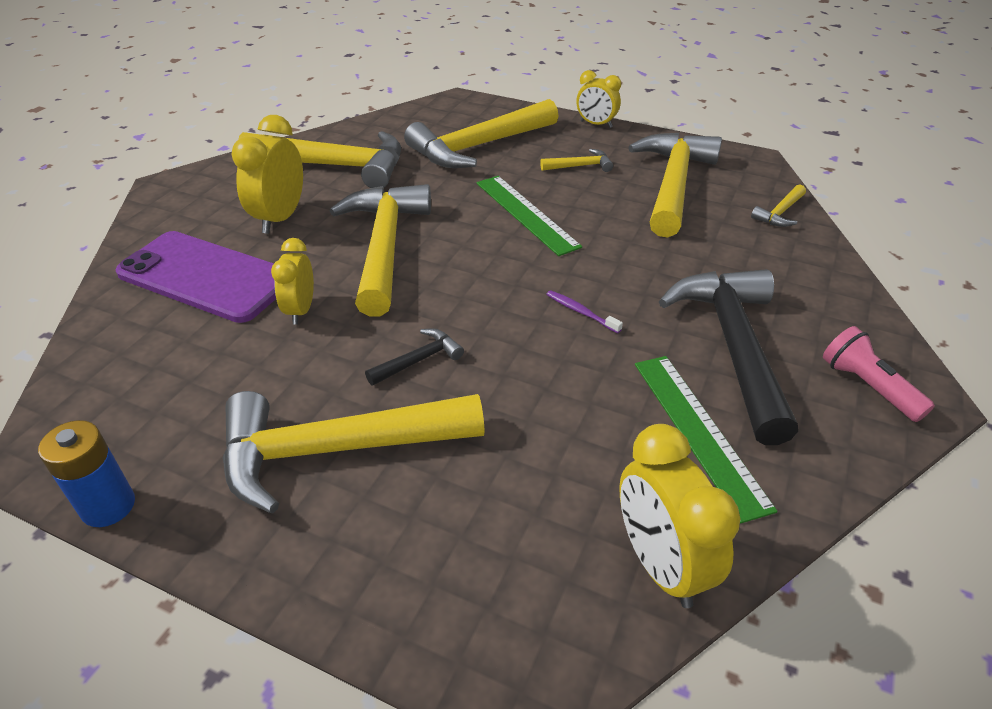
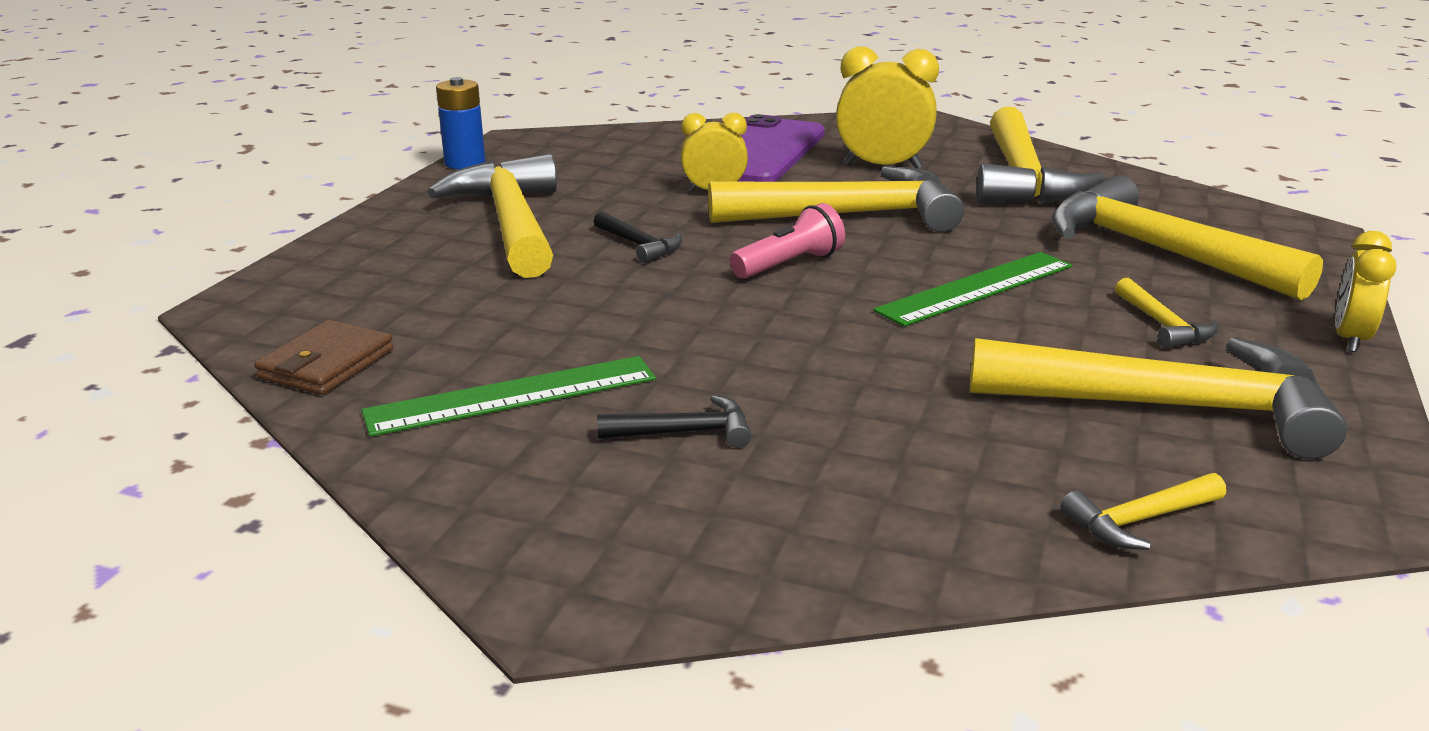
camera: 85 degrees right, 15 degrees down
(581, 312) = (745, 326): purple toothbrush -> none
(660, 564) = (326, 364): yellow clock -> brown wallet
(733, 347) = (685, 432): black hammer -> black hammer, size x0.43
(780, 213) = (1139, 520): yellow hammer -> yellow hammer turned 60 degrees counterclockwise
(868, 386) = (596, 546): pink flashlight -> pink flashlight (789, 265)

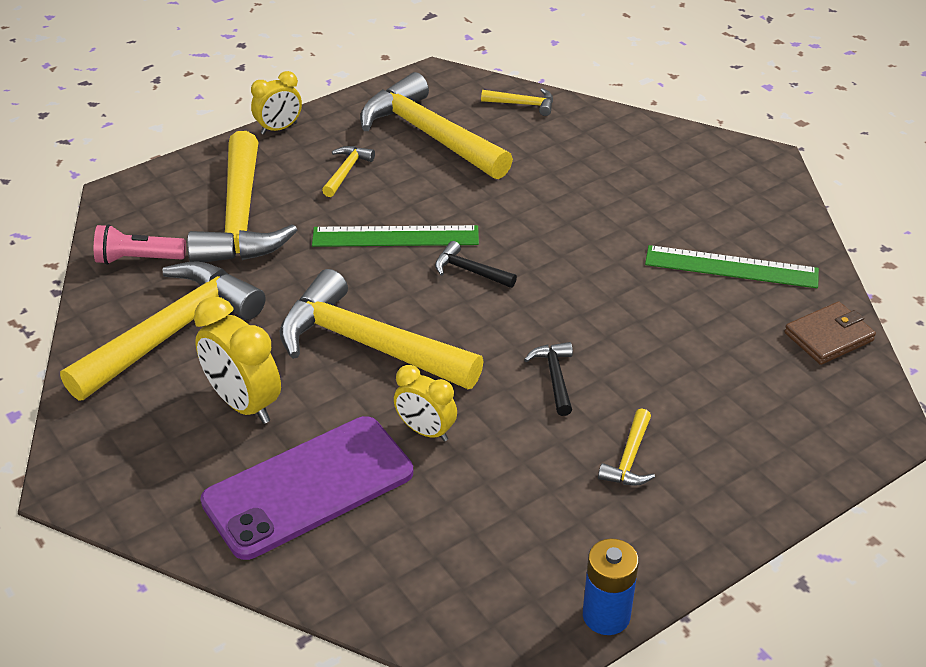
camera: 145 degrees left, 15 degrees up
(511, 223) = (629, 458): yellow hammer -> yellow hammer, size x0.43
(685, 432) = (660, 210): black hammer -> black hammer (470, 271)
(789, 265) = (476, 307): pink flashlight -> pink flashlight (138, 259)

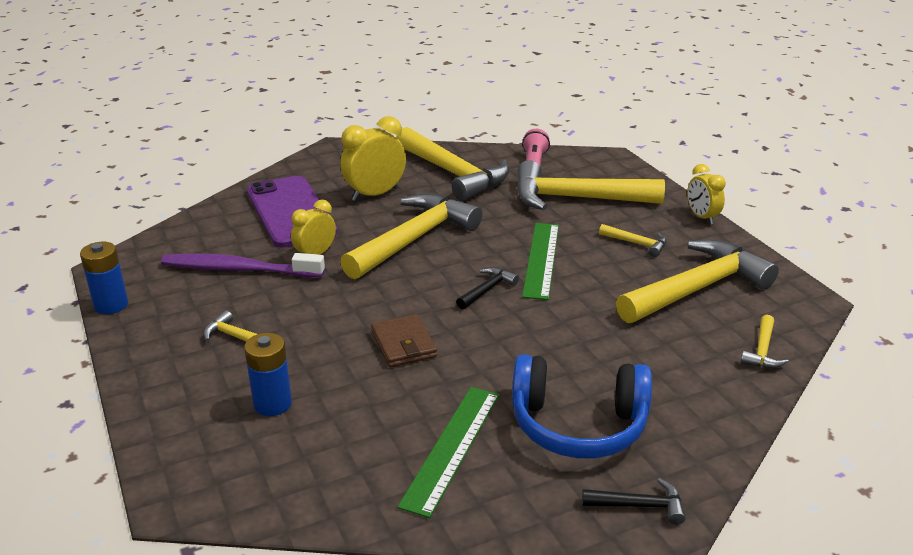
camera: 100 degrees right, 10 degrees down
(481, 501) = (239, 269): none -> purple toothbrush
(555, 377) = (342, 315): black hammer -> black hammer (639, 506)
(667, 199) = (578, 425): none -> blue headphones
(728, 397) = (272, 404): none -> blue battery
(828, 337) = (319, 495): brown wallet -> brown wallet (403, 344)

